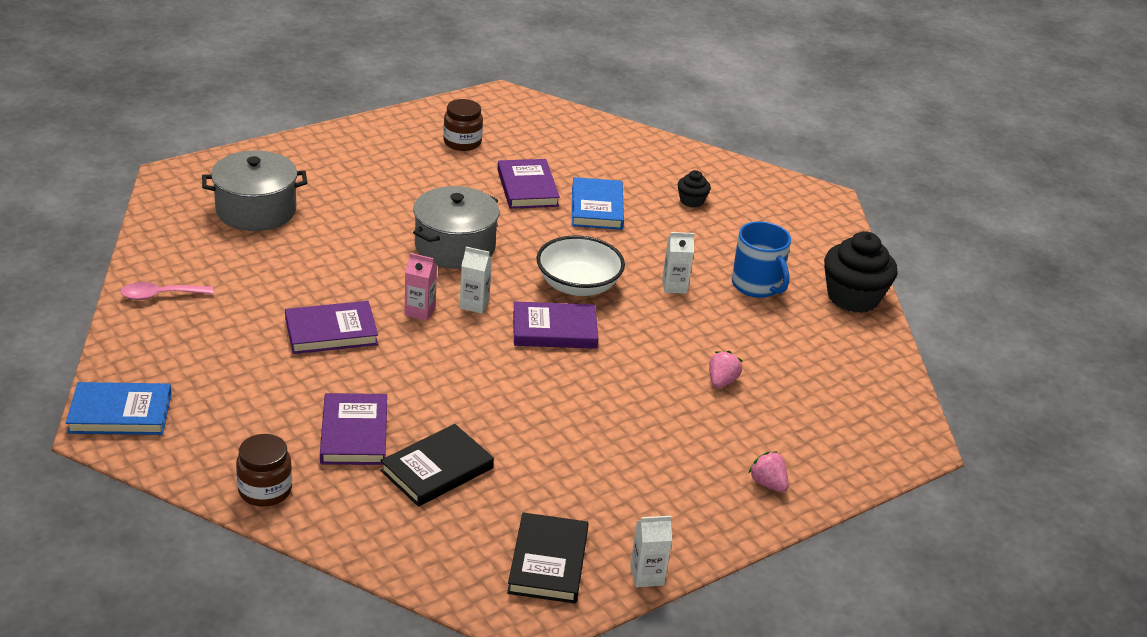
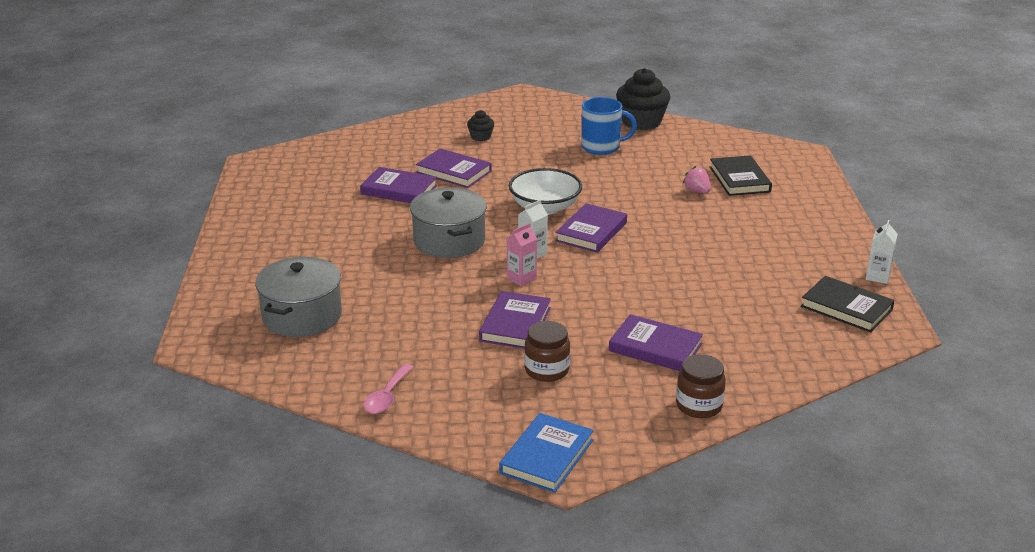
camera: 55 degrees left, 5 degrees down
(437, 469) = (721, 323): black book -> black book (739, 179)
(462, 142) = (304, 197): brown jar -> brown jar (547, 370)
(596, 208) = (453, 172): blue book -> purple book
(674, 286) = (577, 174): white carton -> none
(768, 484) = (811, 209): pink strawberry -> none

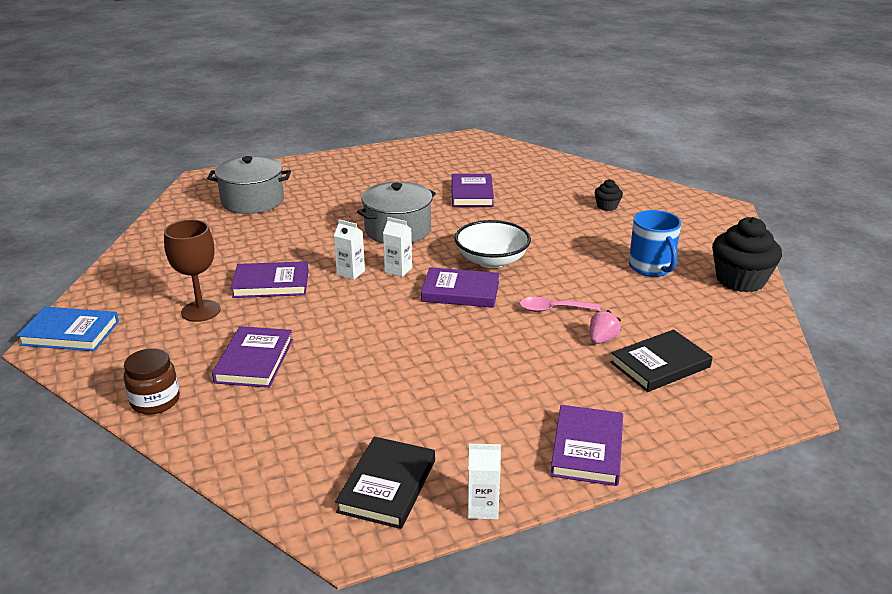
camera: 70 degrees right, 0 degrees up
(387, 397) = (149, 253): pink spoon -> pink spoon (552, 309)
(453, 172) = (524, 208): purple book -> purple book (587, 449)
(521, 278) = (350, 273): pink carton -> white carton
(547, 370) = (201, 311): brown jar -> brown goblet

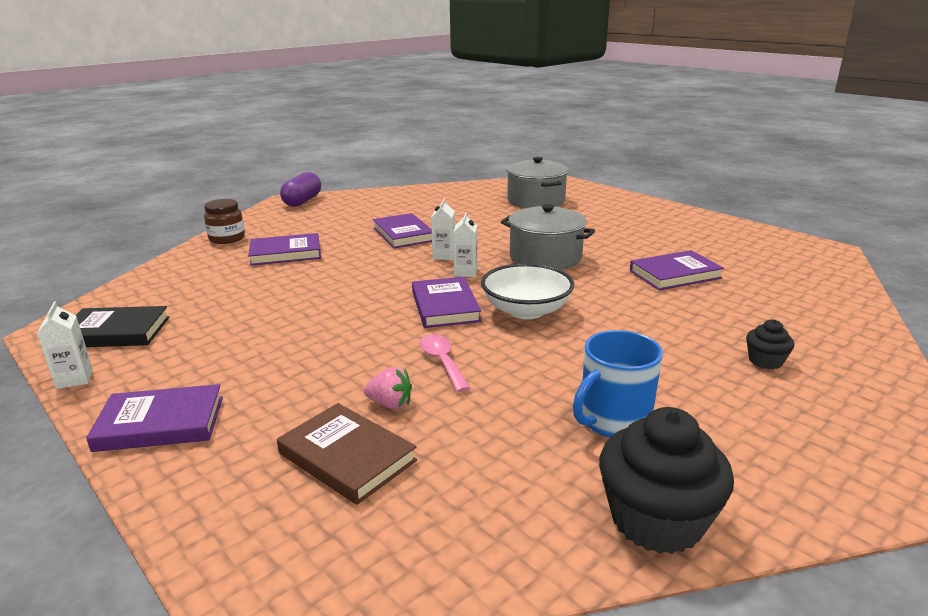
camera: 70 degrees right, 5 degrees down
(70, 333) = (302, 201): blue book -> purple capsule
(201, 311) = (348, 224): brown goblet -> none
(660, 365) = (347, 457): black book -> brown book

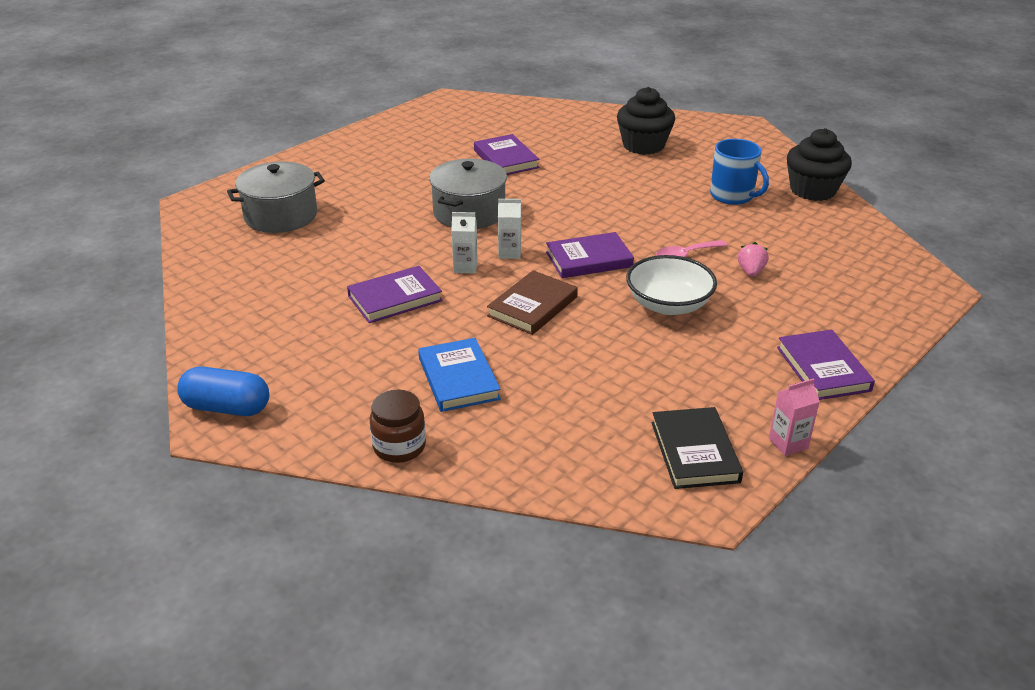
camera: 95 degrees left, 10 degrees up
(74, 379) = (788, 443): white carton -> pink carton
(286, 253) = (458, 379): purple book -> blue book
(302, 201) = (227, 407): purple capsule -> blue capsule
(347, 457) = (815, 281): brown book -> brown book (532, 306)
(526, 310) = (589, 222): white bowl -> white bowl (668, 305)
(765, 361) = (643, 145): black cupcake -> black cupcake, size x2.02

